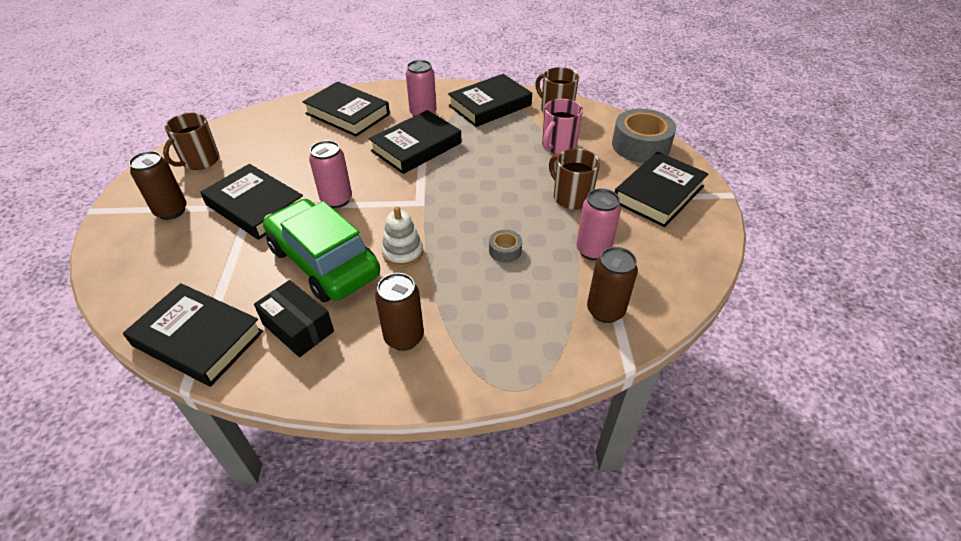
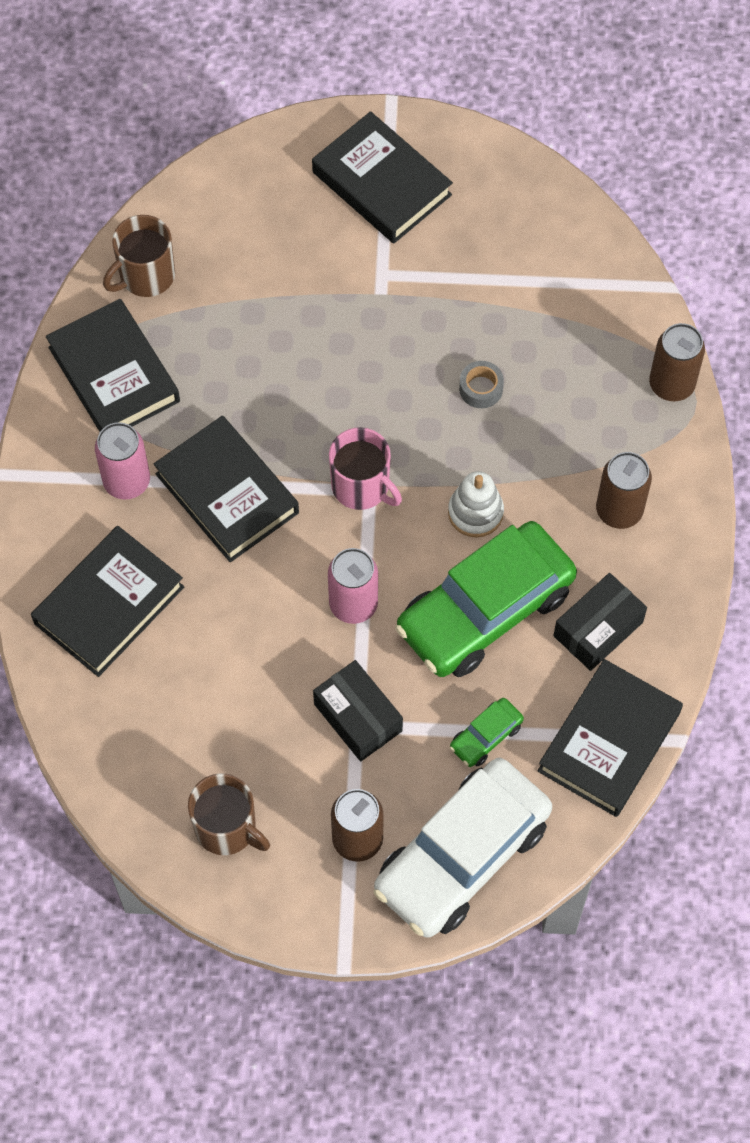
camera: 85 degrees left, 20 degrees up
(138, 259) = (462, 856): none -> white car
(224, 267) = (486, 736): none -> green car
(256, 206) = (358, 717): black book -> black box
(558, 146) = (249, 288): pink mug -> pink mug (362, 486)
(571, 197) = (378, 293): brown mug -> none
(593, 250) = (488, 287): pink can -> none
(605, 311) = (590, 293): brown can -> brown can (671, 384)
(640, 145) = (262, 176): grey tape -> none

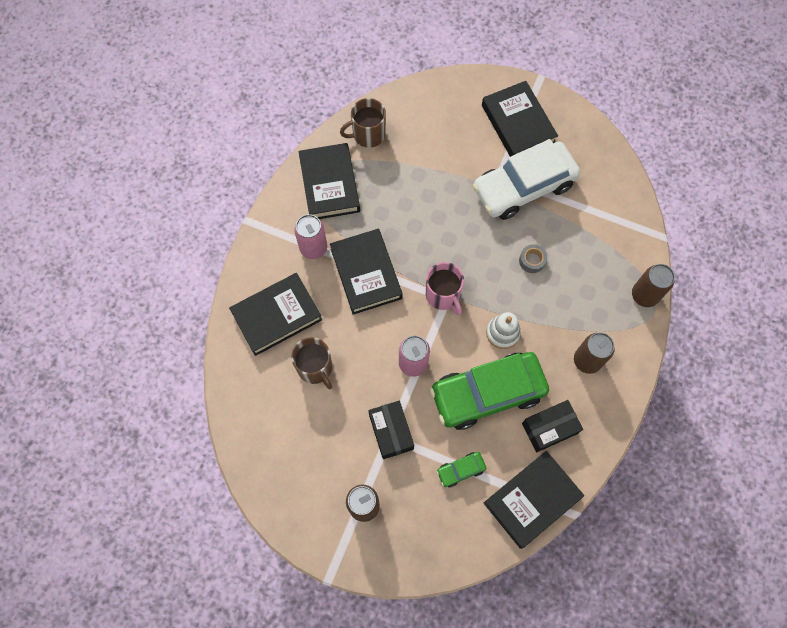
camera: 20 degrees right, 5 degrees up
(227, 828) = (292, 471): brown mug -> brown mug (315, 368)
(462, 856) = (420, 539): white car -> white car (523, 187)

